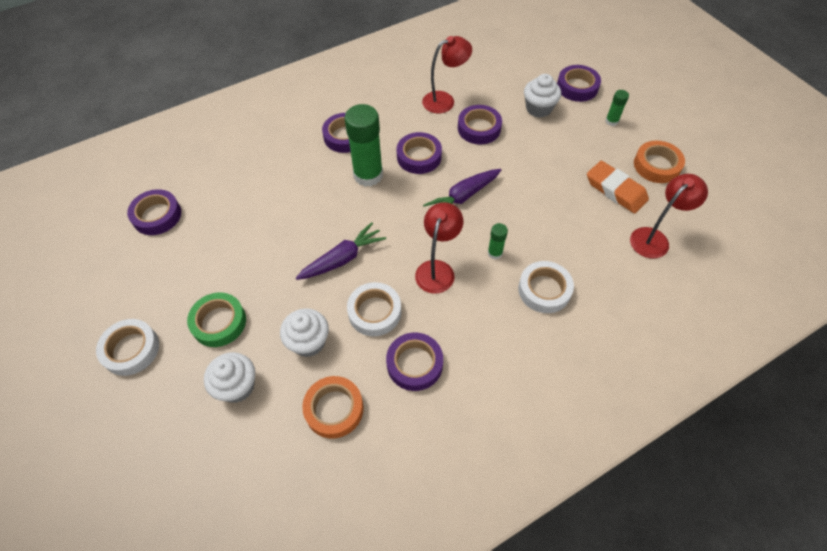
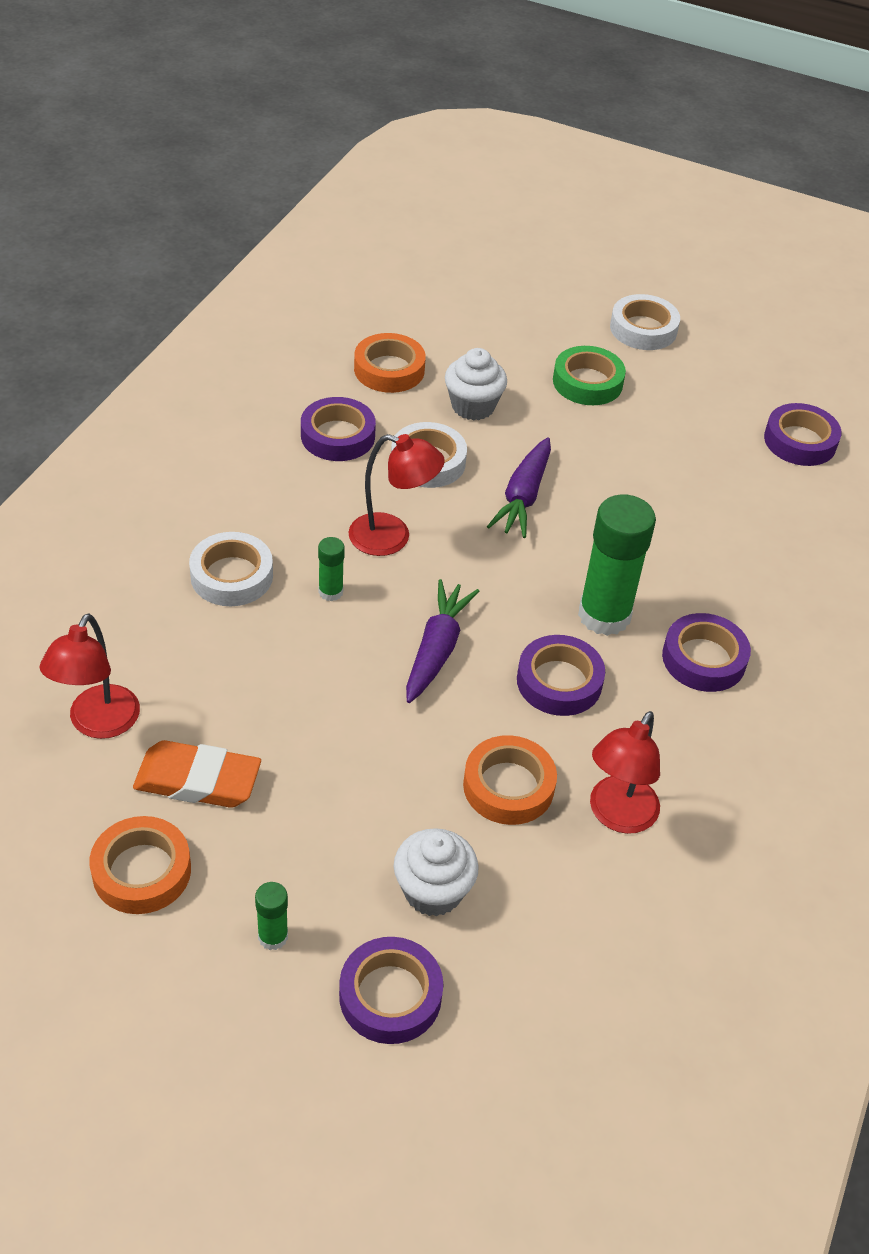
camera: 140 degrees right, 10 degrees down
(237, 386) = (504, 347): white cupcake -> none
(437, 269) = (392, 538): red lamp -> red lamp turned 60 degrees counterclockwise
(479, 128) = (508, 786): purple tape -> orange tape

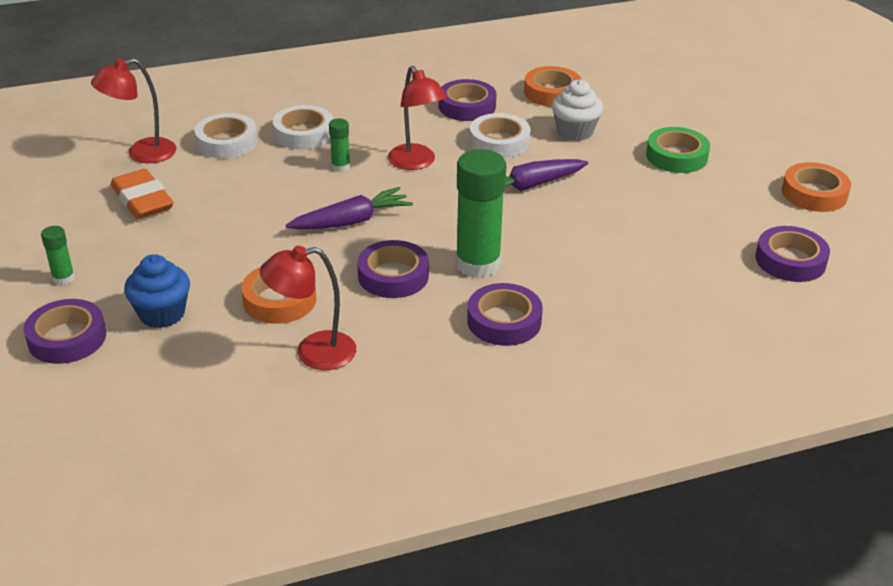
camera: 50 degrees right, 10 degrees down
(142, 871) = (59, 217): orange tape -> orange tape (814, 193)
(433, 891) = (162, 314): white cupcake -> blue cupcake
(643, 329) = (770, 150): white tape -> white tape (227, 142)

